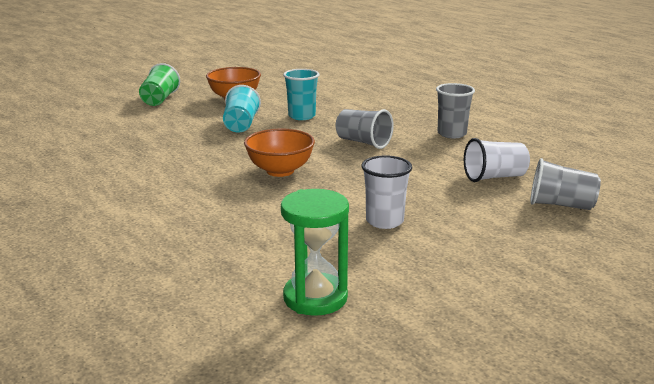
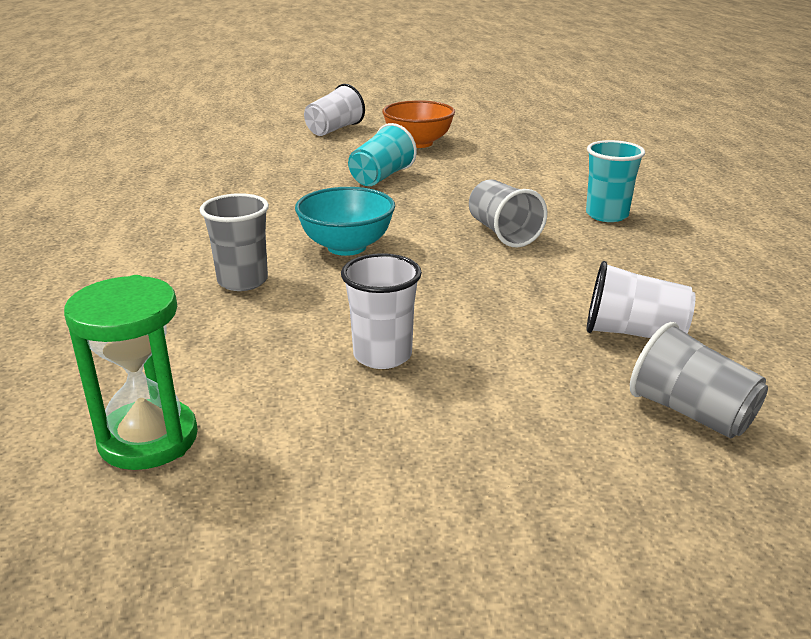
camera: 30 degrees right, 5 degrees up
(159, 99) = (334, 130): green cup -> white cup
(280, 171) = (346, 247): orange bowl -> turquoise bowl
(302, 116) = (469, 180): turquoise cup -> turquoise cup (607, 215)
(452, 134) = (649, 249): grey cup -> grey cup (242, 281)

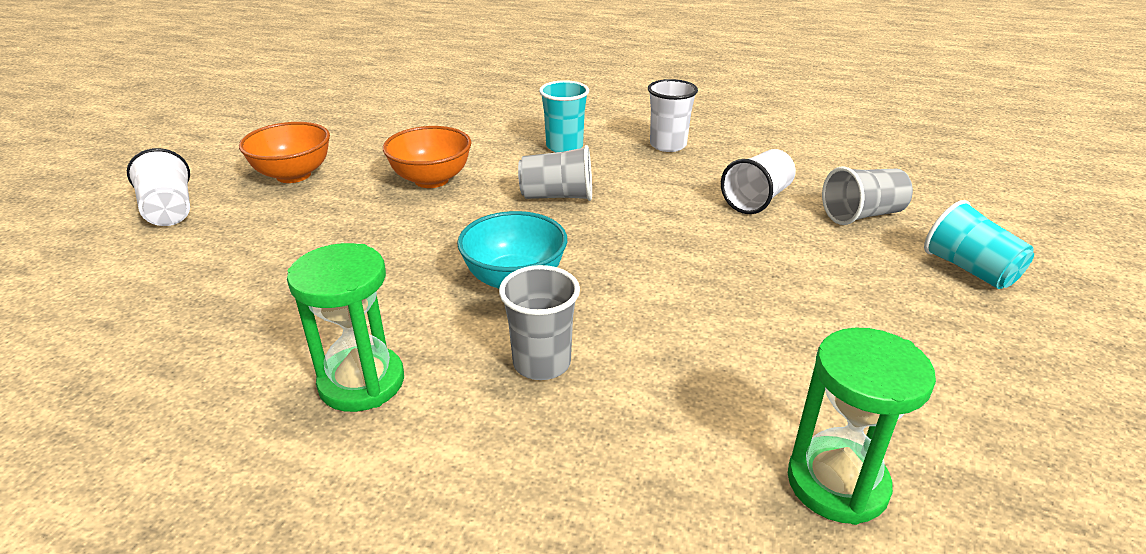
camera: 65 degrees left, 5 degrees up
(187, 230) = (362, 382): none -> green hourglass
(381, 177) = (360, 218): turquoise cup -> turquoise cup (969, 269)
(382, 355) = (740, 312): white cup -> white cup (668, 145)
(468, 183) = (431, 180): none -> orange bowl

